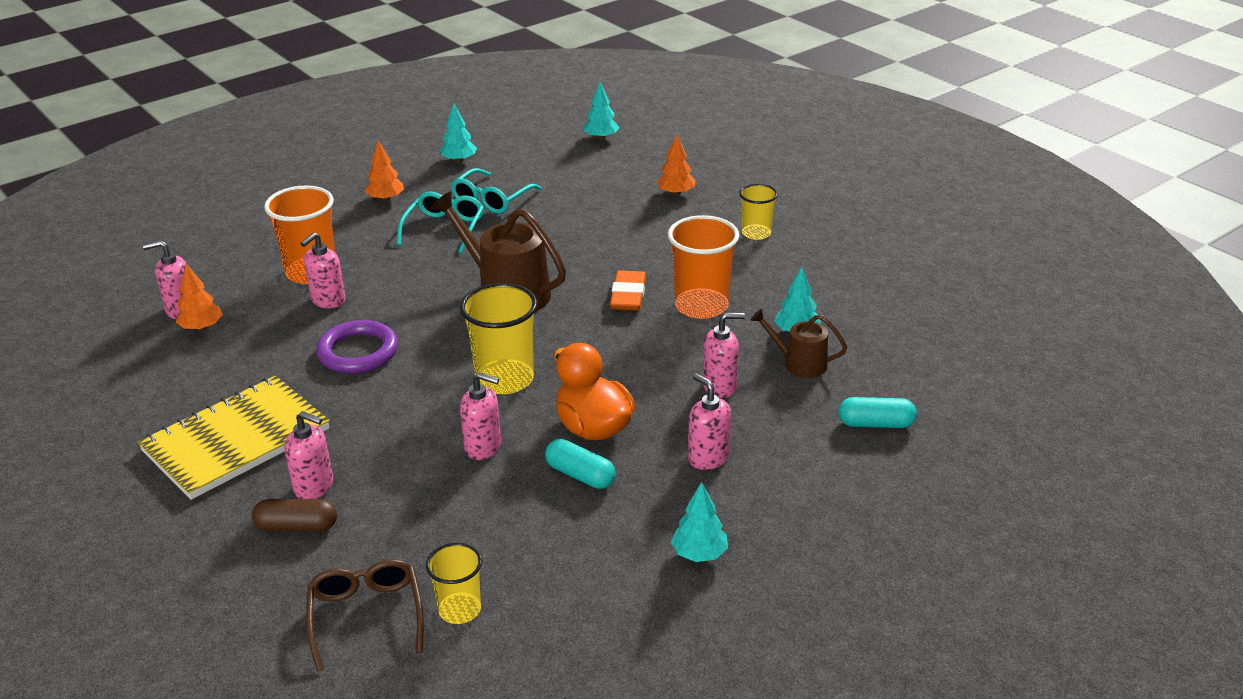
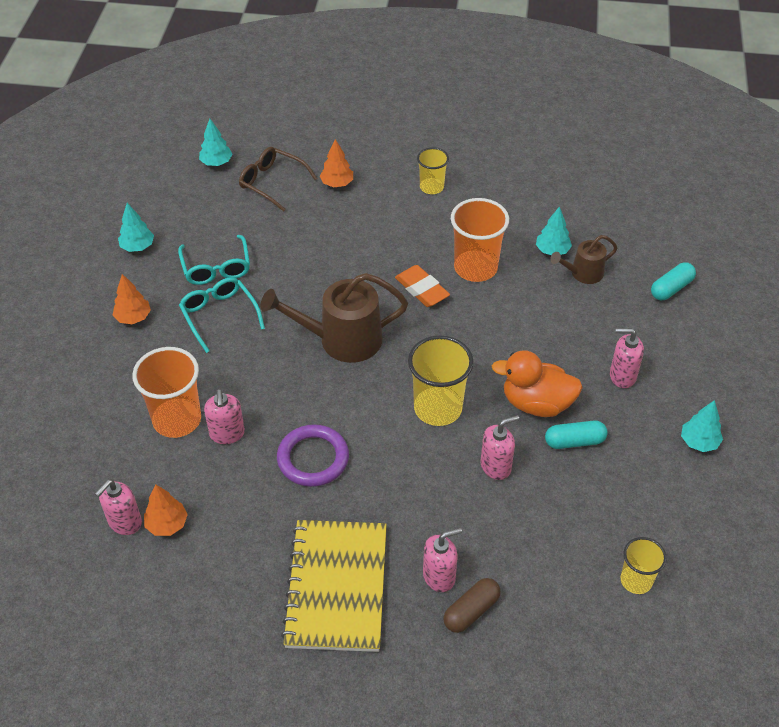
camera: 45 degrees left, 15 degrees up
(366, 616) = (596, 629): brown glasses -> brown glasses (272, 182)
(720, 386) = (564, 321): pink soap dispenser -> none

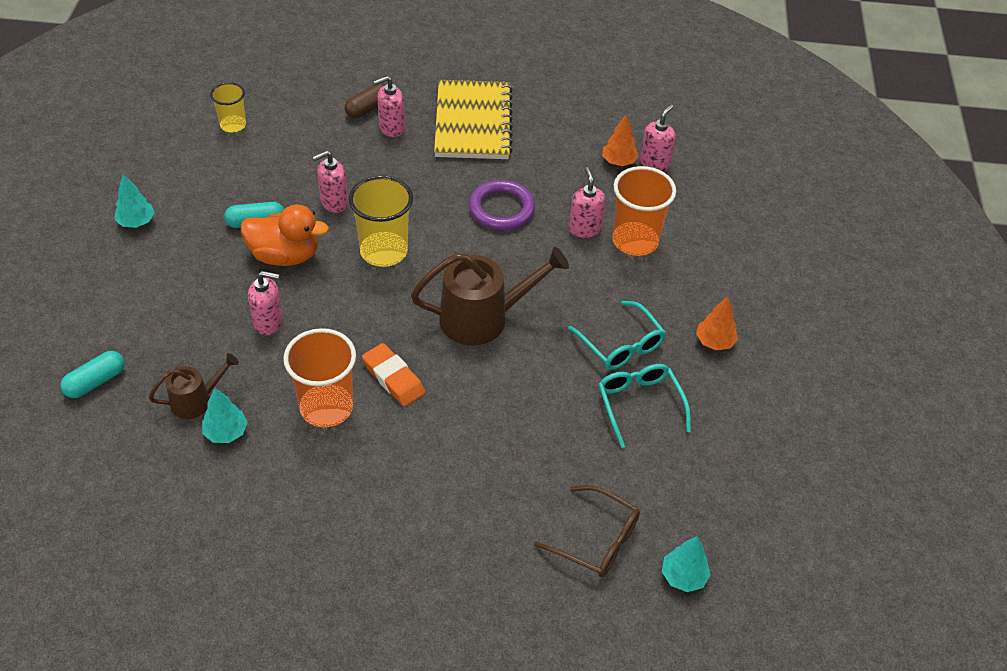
camera: 175 degrees right, 0 degrees up
(137, 247) = (743, 433): turquoise tree -> none
(337, 183) = (505, 539): orange tree -> none
(431, 187) = (372, 535): yellow cup -> none
(622, 376) = (189, 282): pink soap dispenser -> pink soap dispenser (268, 322)

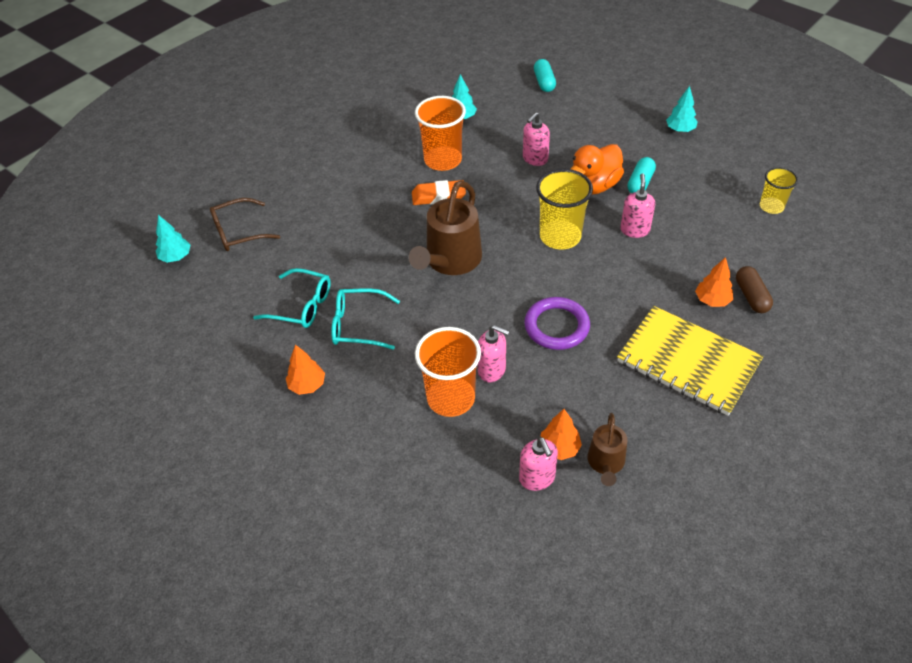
camera: 130 degrees right, 0 degrees up
(196, 400) = (496, 113): brown watering can -> brown watering can (606, 463)
(391, 128) = (712, 300): pink soap dispenser -> orange tree

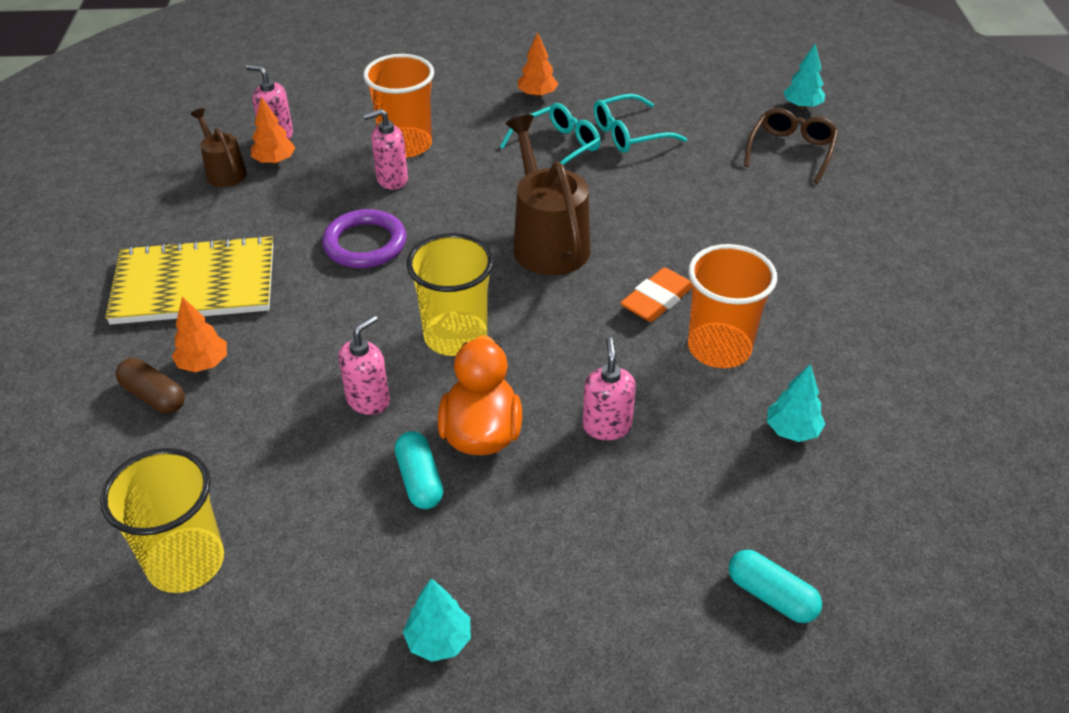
camera: 135 degrees right, 5 degrees down
(634, 230) = (368, 400): pink soap dispenser -> pink soap dispenser turned 105 degrees counterclockwise
(771, 206) = (186, 562): yellow cup -> yellow cup, size x1.69

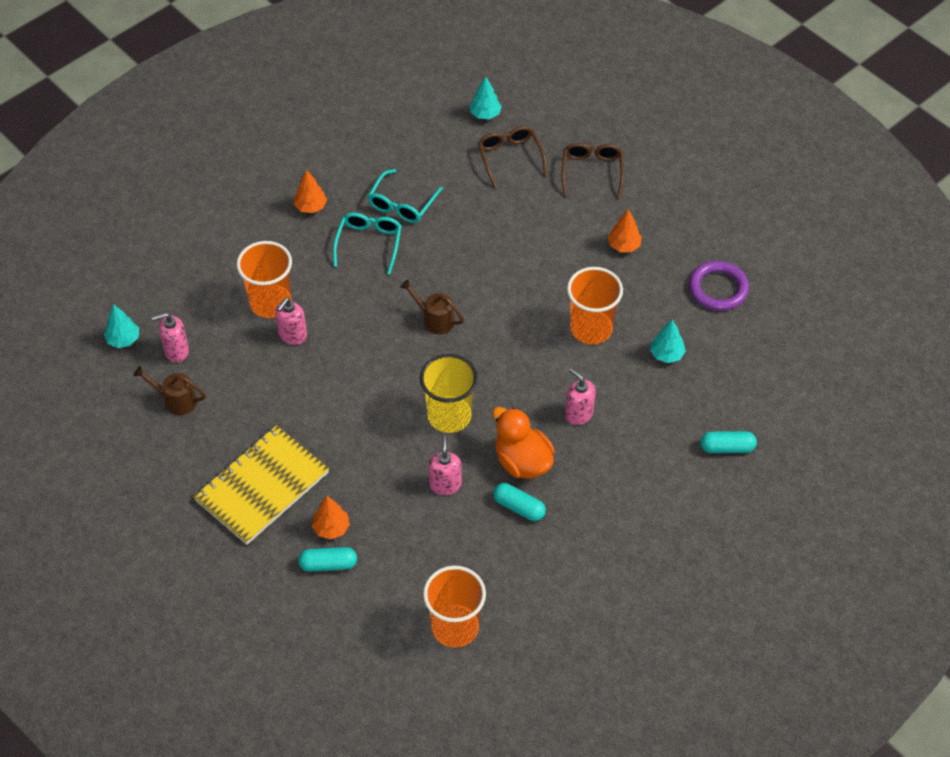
camera: 40 degrees left, 10 degrees up
(154, 396) = (328, 564): brown capsule -> turquoise capsule
(186, 562) = (455, 627): yellow cup -> orange cup
(275, 161) = (199, 371): orange tree -> orange tree (624, 245)
(365, 244) = (330, 392): purple ring -> purple ring (718, 288)
(439, 640) = (609, 573): turquoise tree -> turquoise tree (123, 339)
(547, 242) = (435, 319): brown watering can -> brown watering can, size x0.55
(657, 300) = (532, 319): orange eraser -> none
(877, 205) = (592, 172): none -> brown glasses

